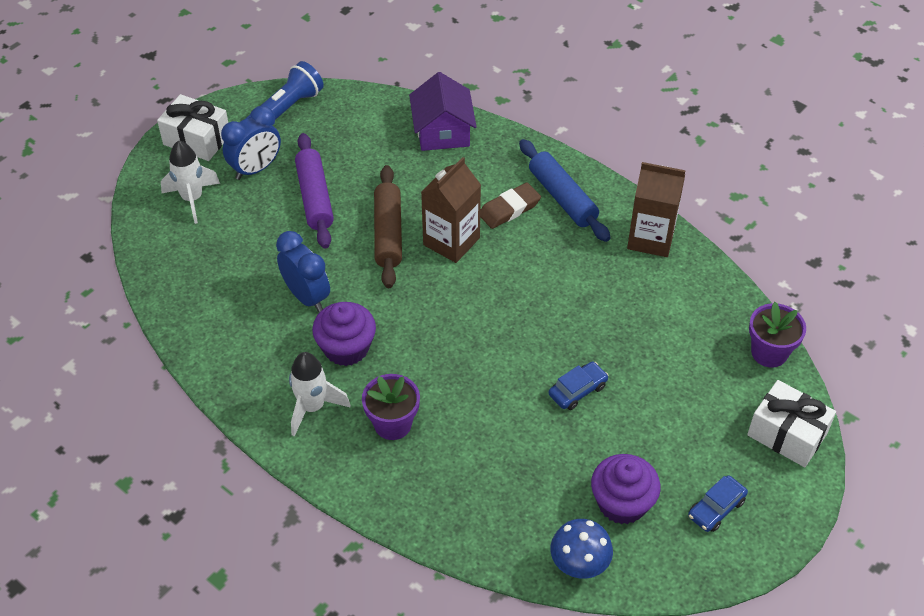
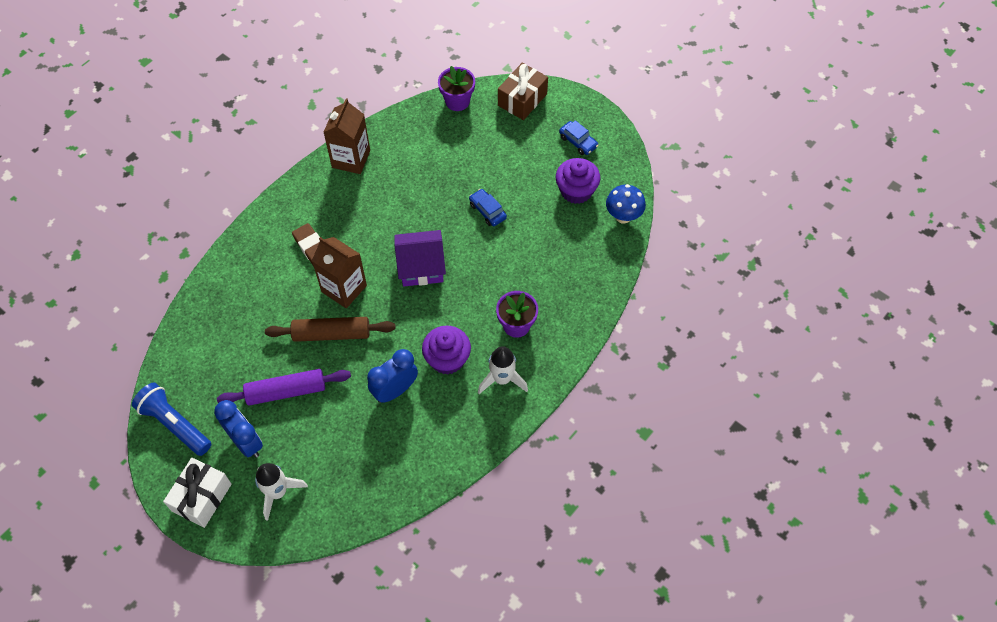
camera: 90 degrees left, 10 degrees up
(442, 132) = (219, 296): purple house -> purple house (421, 266)
(562, 197) = (304, 212): blue rolling pin -> none
(787, 434) = (522, 100): white gift -> brown gift

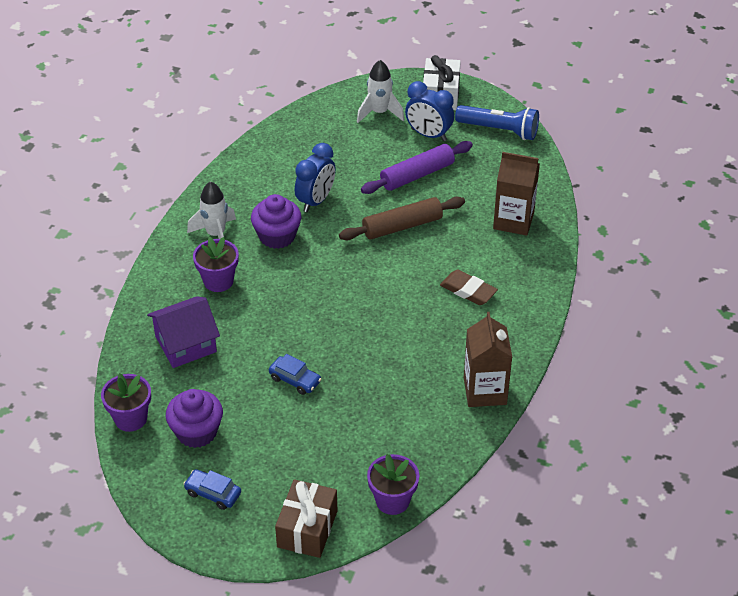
camera: 160 degrees right, 15 degrees down
(344, 288) = (413, 265): brown carton -> brown carton (513, 221)
(421, 266) = (343, 305): purple house -> purple house (185, 344)
(623, 216) = (130, 418): blue mushroom -> purple flower pot

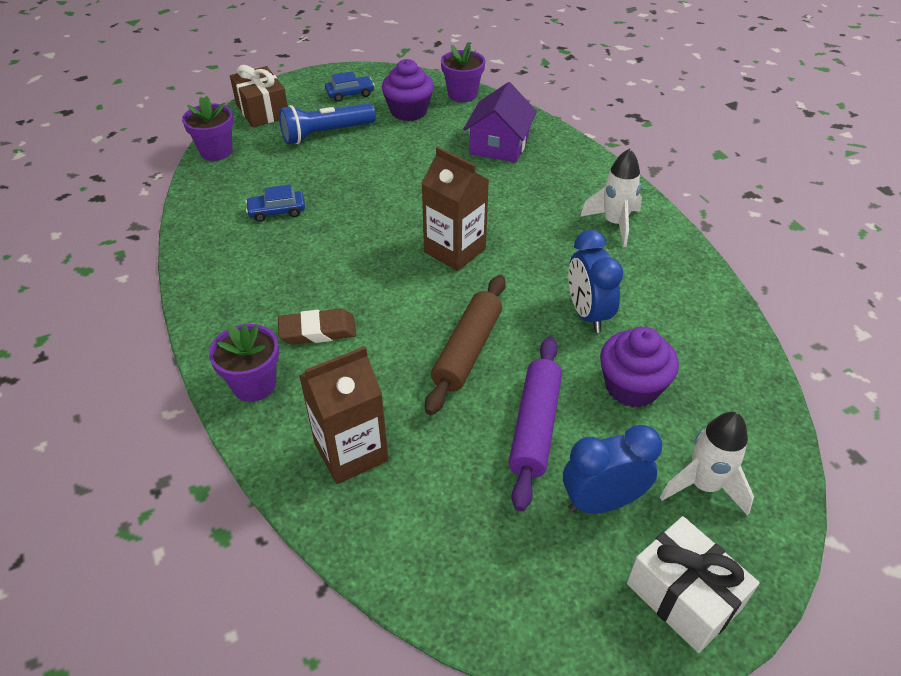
camera: 135 degrees right, 0 degrees up
(218, 281) = (549, 194): purple flower pot -> purple flower pot (254, 384)
(277, 236) = (565, 257): purple cupcake -> purple cupcake (632, 386)
(295, 380) = (384, 172): blue car -> blue car (277, 211)
(485, 391) = (209, 256): brown carton -> brown carton (454, 250)
(499, 130) = (526, 598): blue flashlight -> blue flashlight (326, 134)

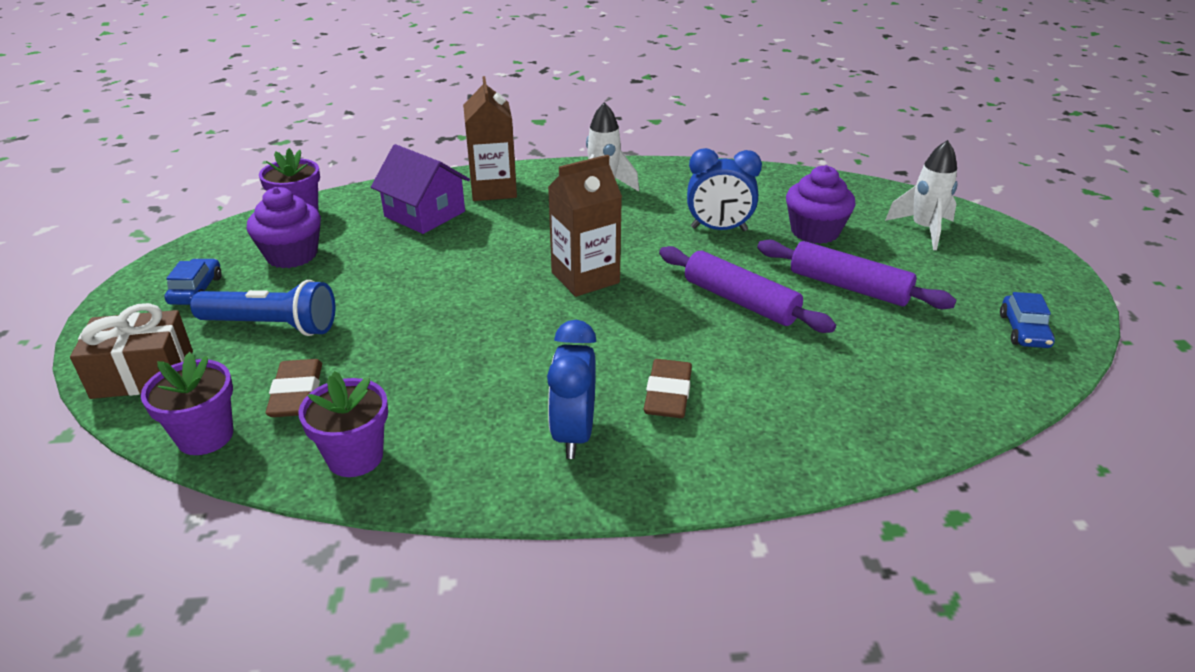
camera: 70 degrees left, 10 degrees down
(254, 384) = (739, 458): purple flower pot -> purple flower pot (355, 457)
(263, 167) = (296, 393): none -> brown eraser
(277, 211) = (413, 394): blue car -> blue car (1024, 331)
(326, 134) = (272, 326): blue flashlight -> blue flashlight turned 75 degrees counterclockwise
(351, 452) = (858, 399): brown carton -> brown carton (493, 189)
(467, 350) = (740, 301): brown rolling pin -> purple rolling pin
(601, 502) = (935, 275): blue clock -> blue clock (573, 434)
(683, 595) = (1023, 264): white gift -> none

